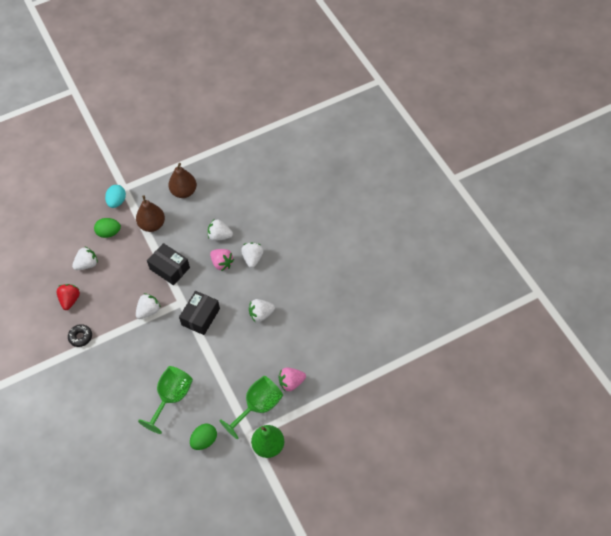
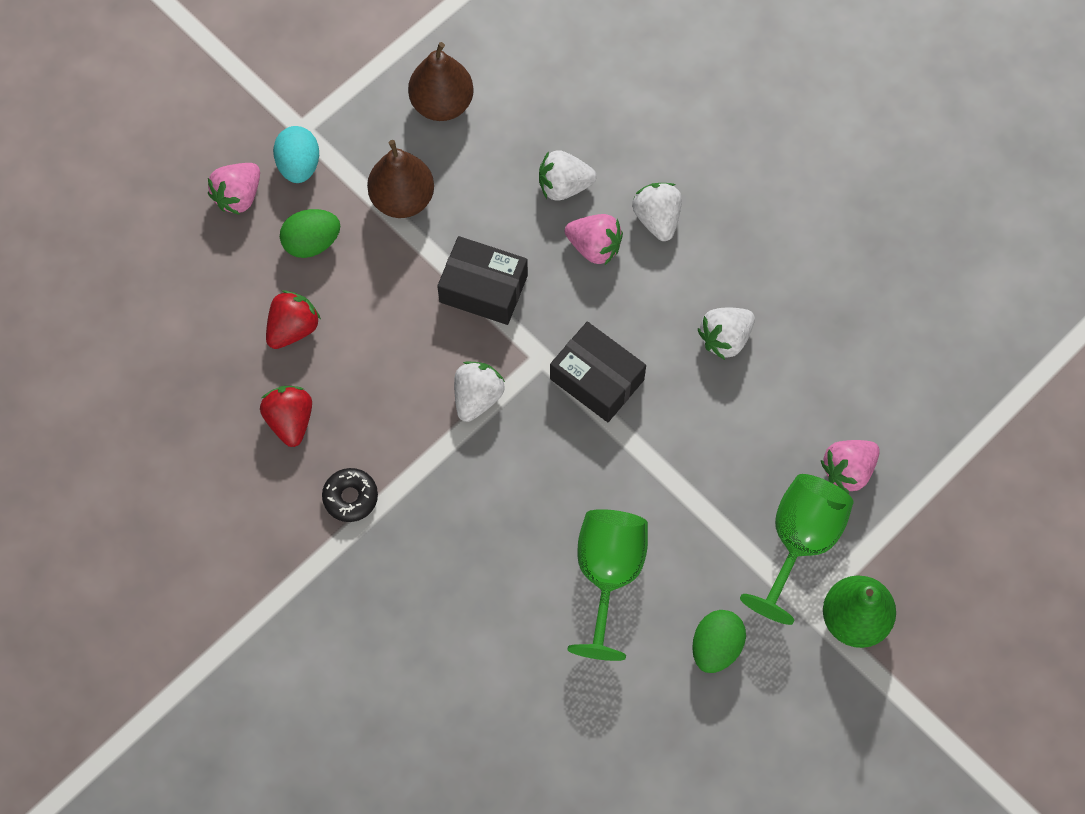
camera: 20 degrees left, 10 degrees up
(87, 264) = (293, 328): white strawberry -> red strawberry
(88, 208) = (238, 196): none -> pink strawberry
(200, 317) = (597, 379): black box -> black box turned 60 degrees counterclockwise

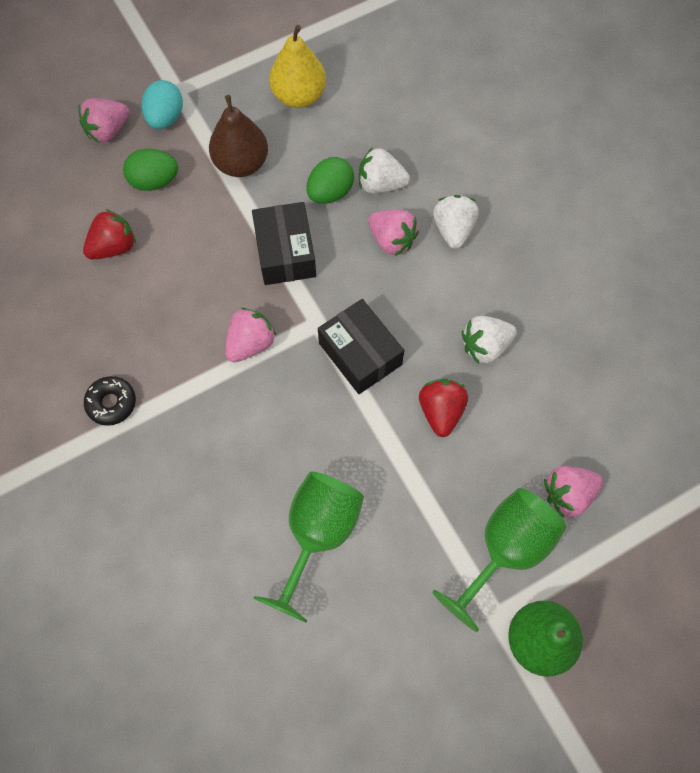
camera: 15 degrees right, 0 degrees up
(290, 420) = (84, 323): red strawberry -> red strawberry (441, 411)
(442, 104) = (299, 96): brown pear -> yellow pear
(477, 397) = (250, 343): white strawberry -> pink strawberry
(483, 288) = (285, 252): black box -> black box turned 45 degrees clockwise
(716, 647) = (398, 631): green egg -> green egg (330, 192)

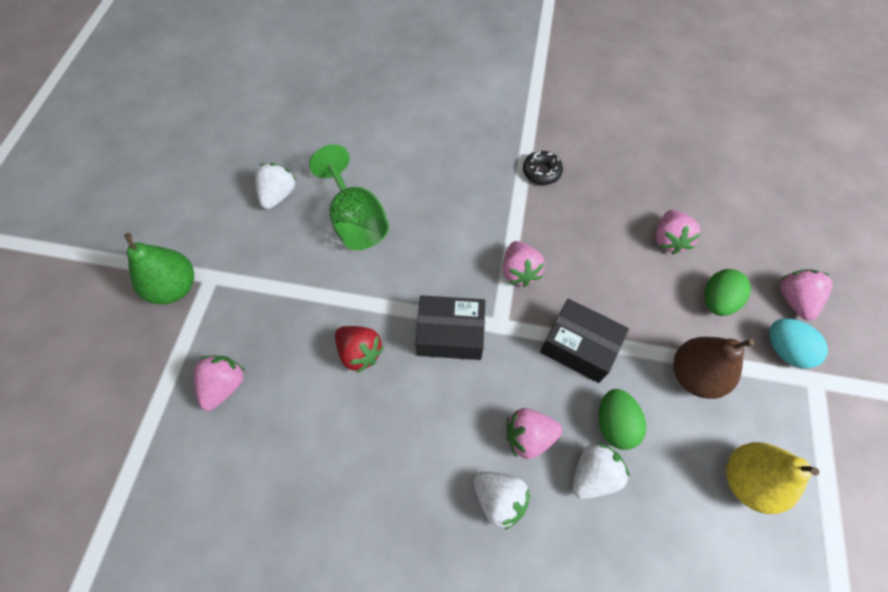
camera: 130 degrees right, 5 degrees down
(114, 247) = (669, 240): red strawberry -> pink strawberry
(485, 346) = (377, 428): white strawberry -> white strawberry (278, 195)
(505, 550) = (237, 313): green goblet -> none

